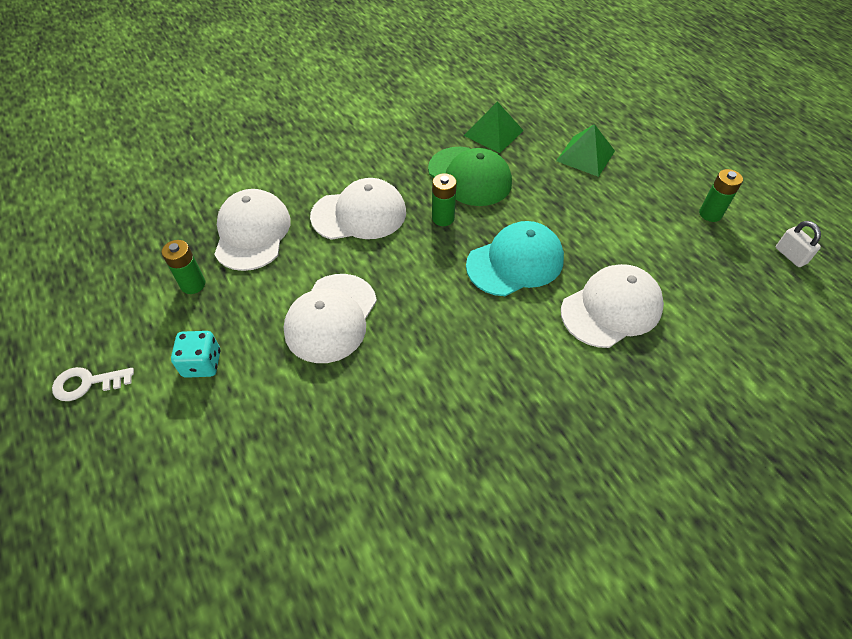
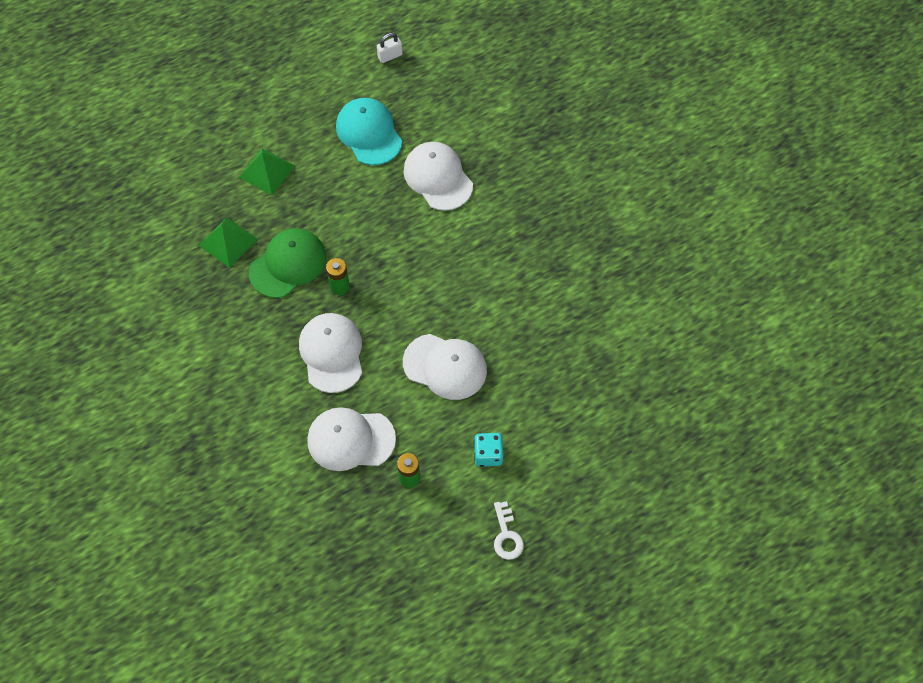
camera: 90 degrees left, 10 degrees up
(515, 262) = (391, 236): turquoise cap -> turquoise cap (369, 133)
(710, 214) = (344, 95): green battery -> none

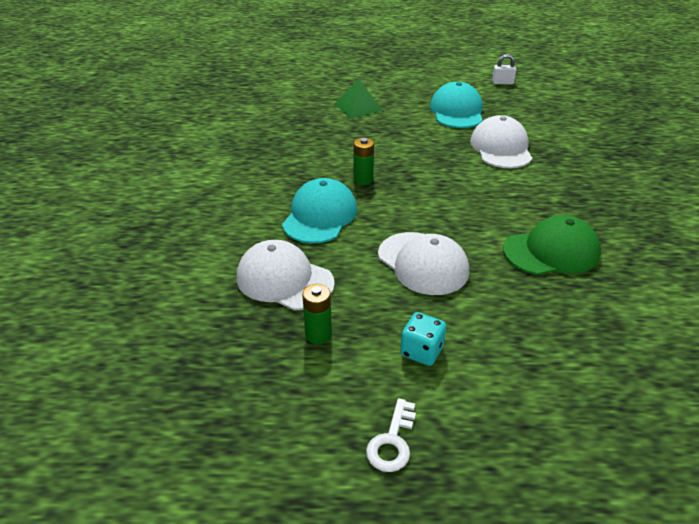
camera: 30 degrees right, 25 degrees down
(228, 242) = (294, 130): green pyramid -> none
(288, 264) = (330, 155): green cap -> green cap (551, 251)
(331, 353) = (320, 216): white cap -> turquoise cap

